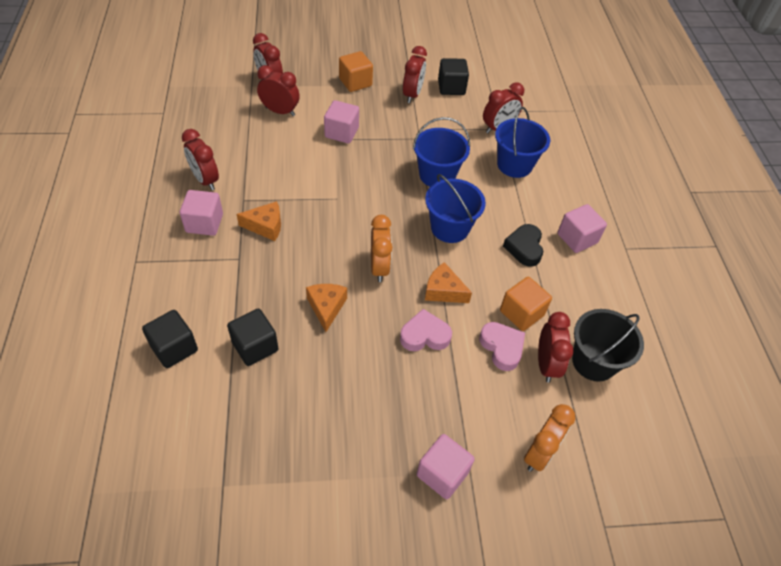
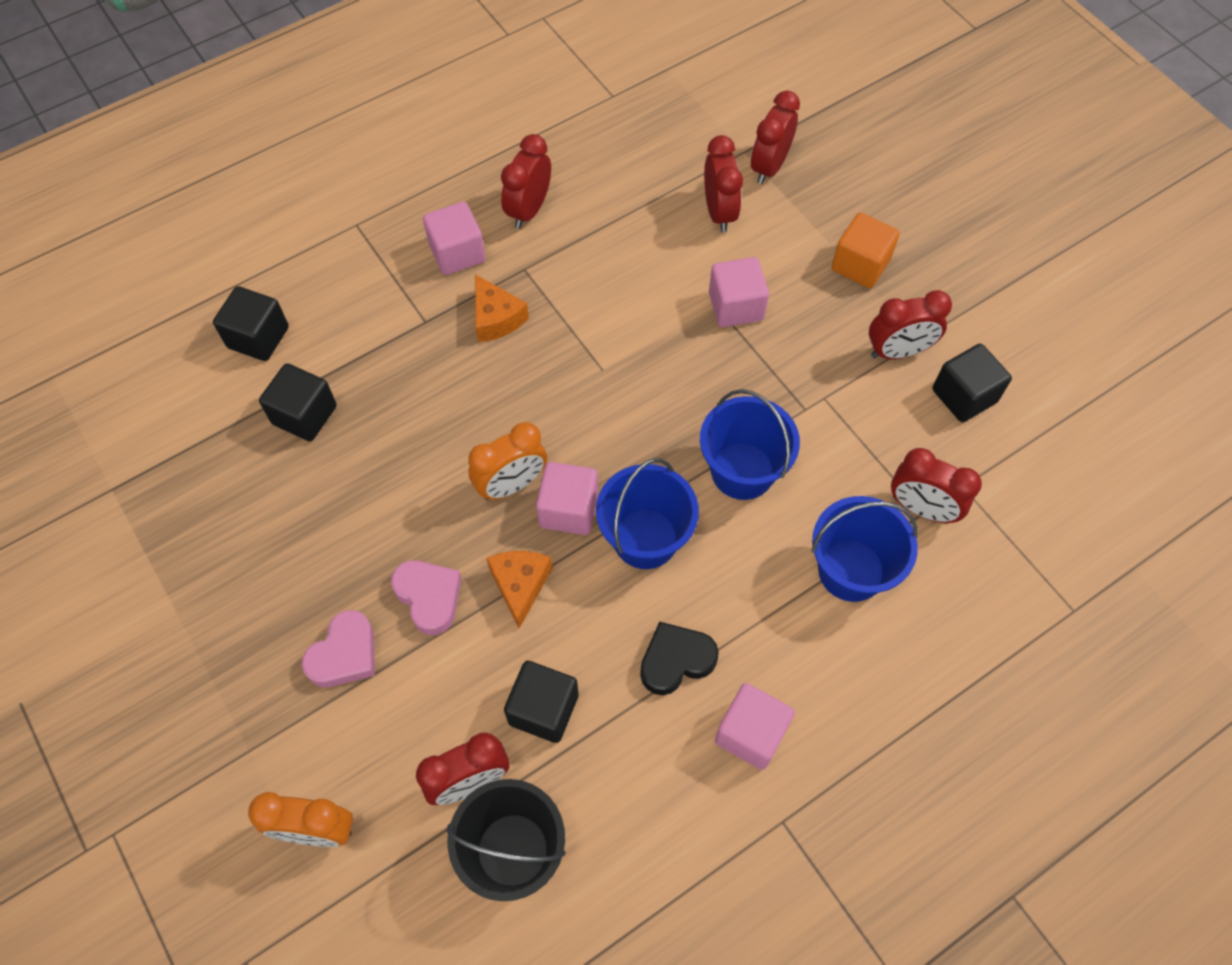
camera: 65 degrees right, 10 degrees up
(326, 307) = (406, 458): orange cheese -> none
(442, 473) = (230, 717): pink cube -> pink cube (568, 509)
(502, 347) = (465, 707): pink heart -> pink heart (344, 654)
(521, 313) = (543, 709): orange cube -> black cube

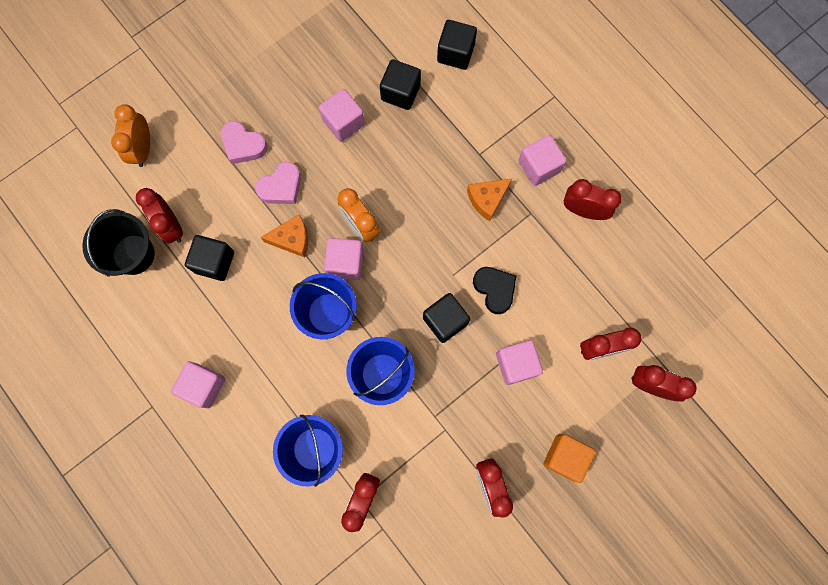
camera: 85 degrees right, 15 degrees up
(337, 498) = (343, 122): none -> pink cube
(676, 661) = (247, 338): black heart -> black heart (494, 289)
(964, 396) = (456, 533): black cube -> black cube (445, 320)

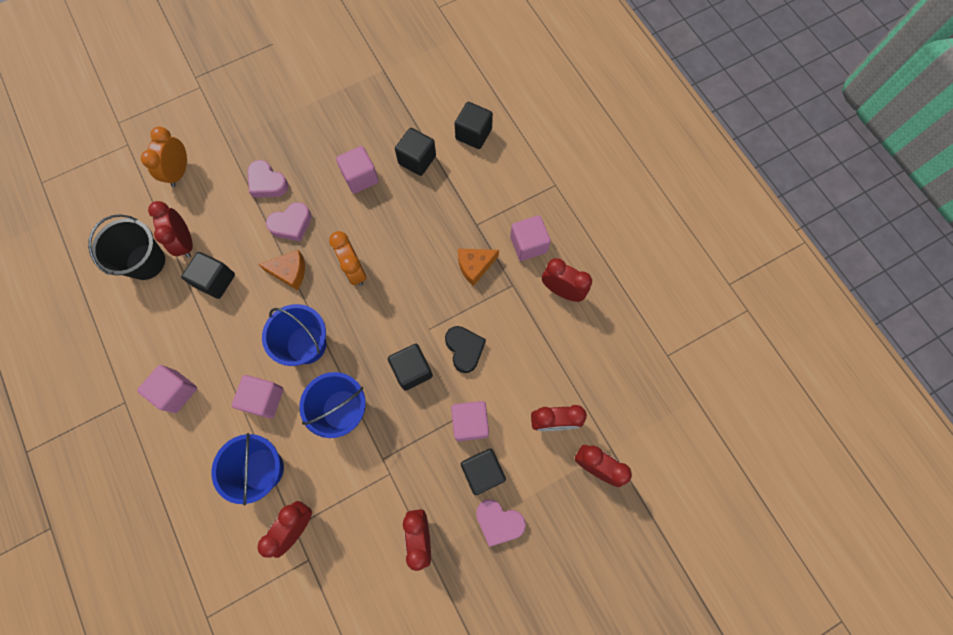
camera: 10 degrees right, 5 degrees down
(346, 263) = (333, 301): pink cube -> pink cube (264, 399)
(539, 411) = (482, 472): none -> black cube
(565, 457) = (498, 521): orange cube -> pink heart

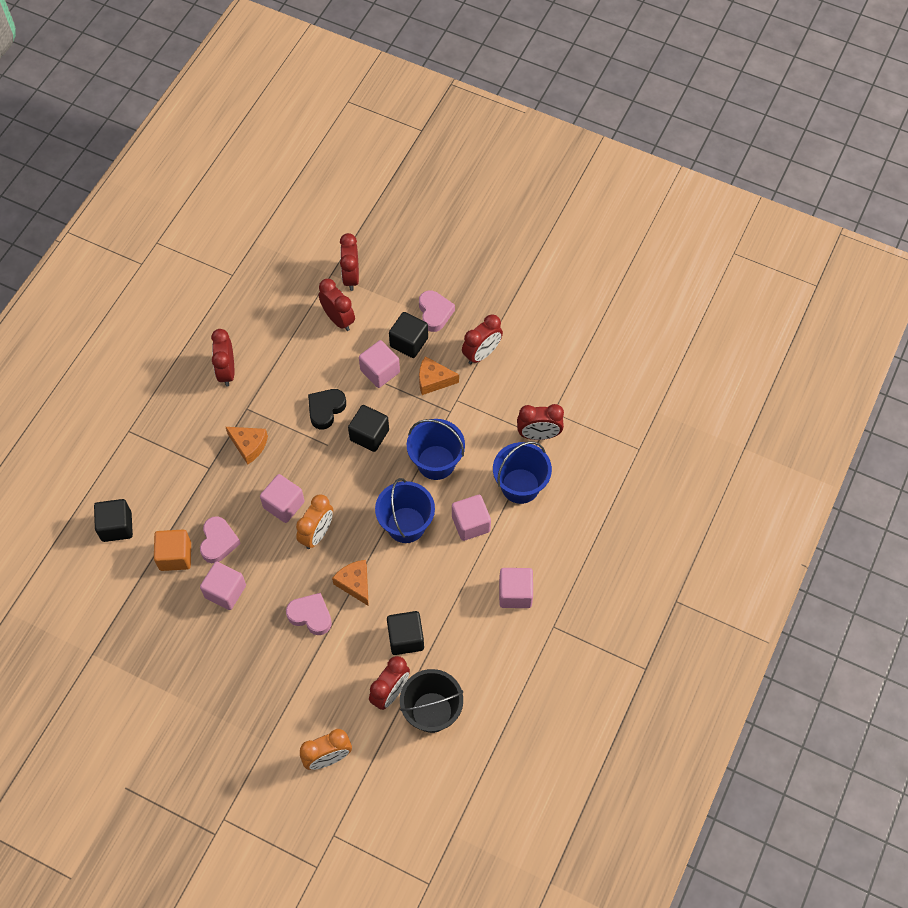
camera: 125 degrees left, 10 degrees down
(267, 183) = (285, 668): pink heart -> pink heart (218, 542)
(417, 160) = (175, 556): black cube -> orange cube
(425, 466) = (433, 380): none -> orange cheese
(528, 244) = (201, 418): pink cube -> pink cube (284, 505)

